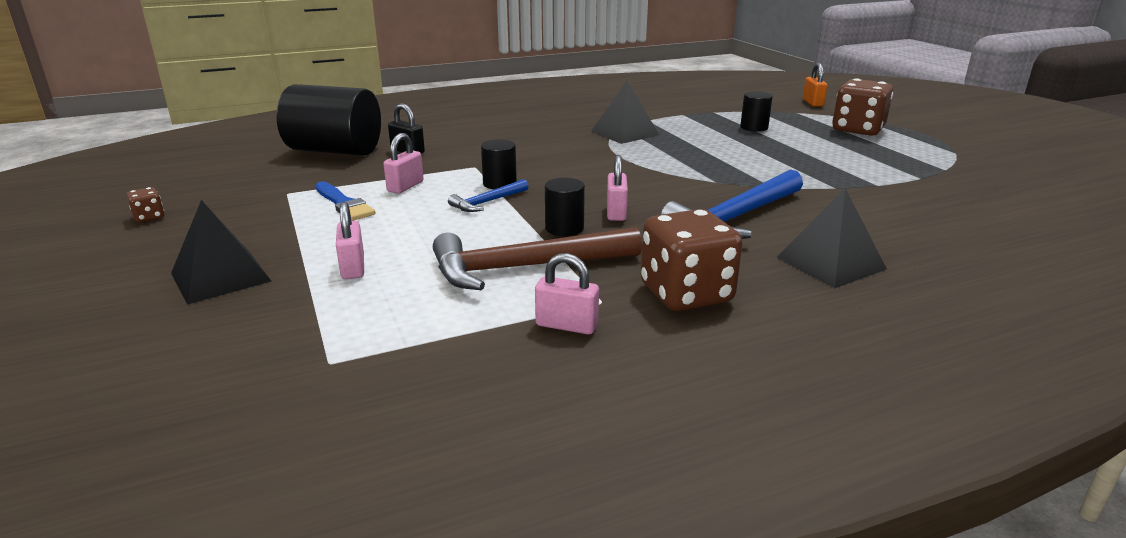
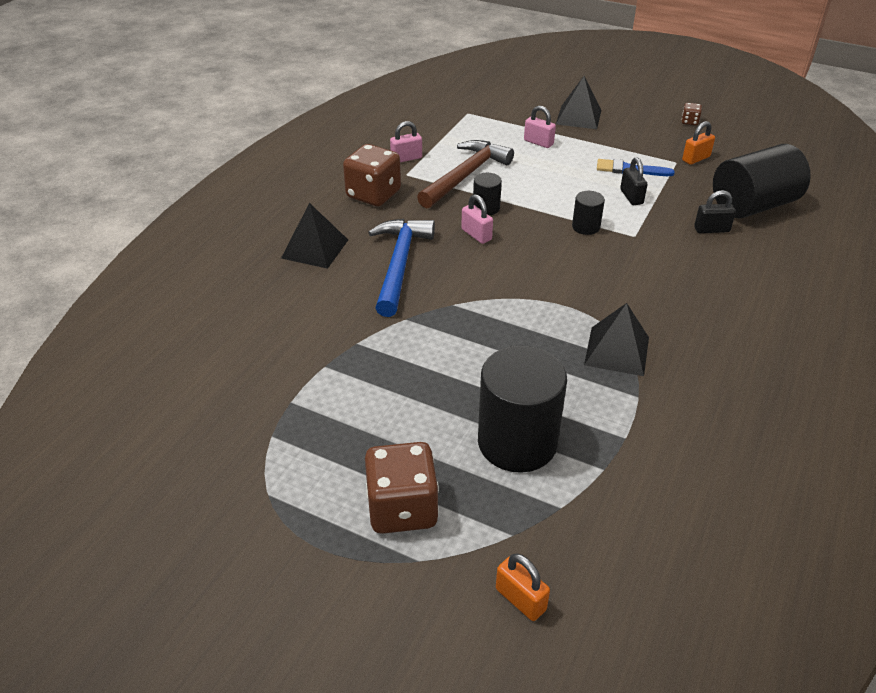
camera: 140 degrees right, 15 degrees up
(263, 189) = (696, 158): none -> orange padlock
(405, 186) = (631, 197): pink padlock -> black padlock
(487, 202) = (561, 207): blue hammer -> none
(754, 127) = (517, 442): black cylinder -> black cylinder, size x2.13

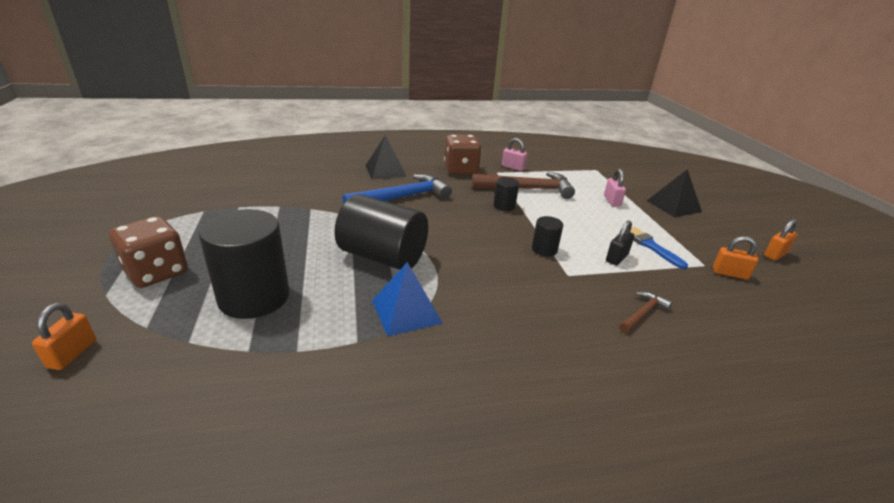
camera: 50 degrees right, 10 degrees down
(476, 235) = (469, 211): pink padlock -> none
(617, 351) = (406, 311): black pyramid -> blue pyramid
(689, 122) = (775, 254): brown dice -> orange padlock
(711, 229) = (643, 313): black padlock -> brown hammer
(753, 206) = (723, 328): black cylinder -> black cylinder (382, 257)

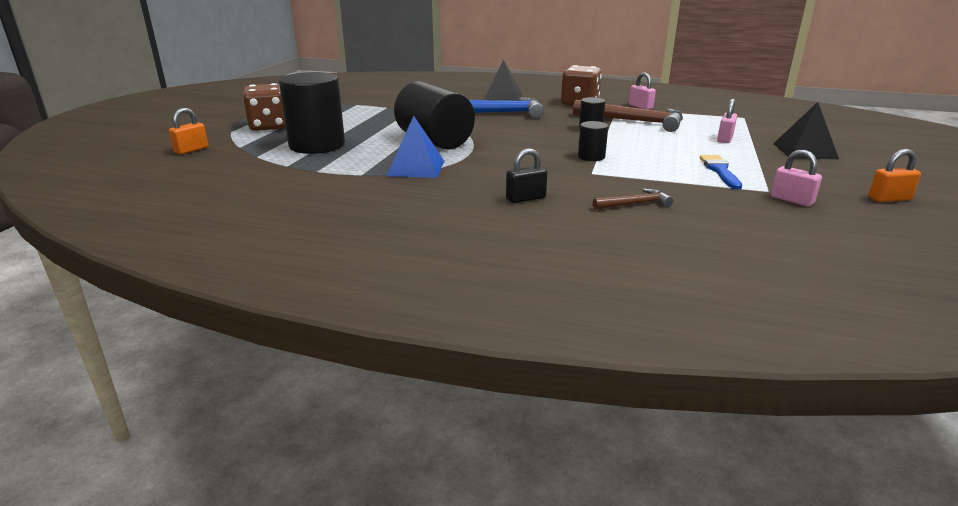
camera: 30 degrees right, 5 degrees down
(617, 258) = (664, 172): black padlock -> black padlock (525, 198)
(729, 273) = (791, 200): orange padlock -> pink padlock

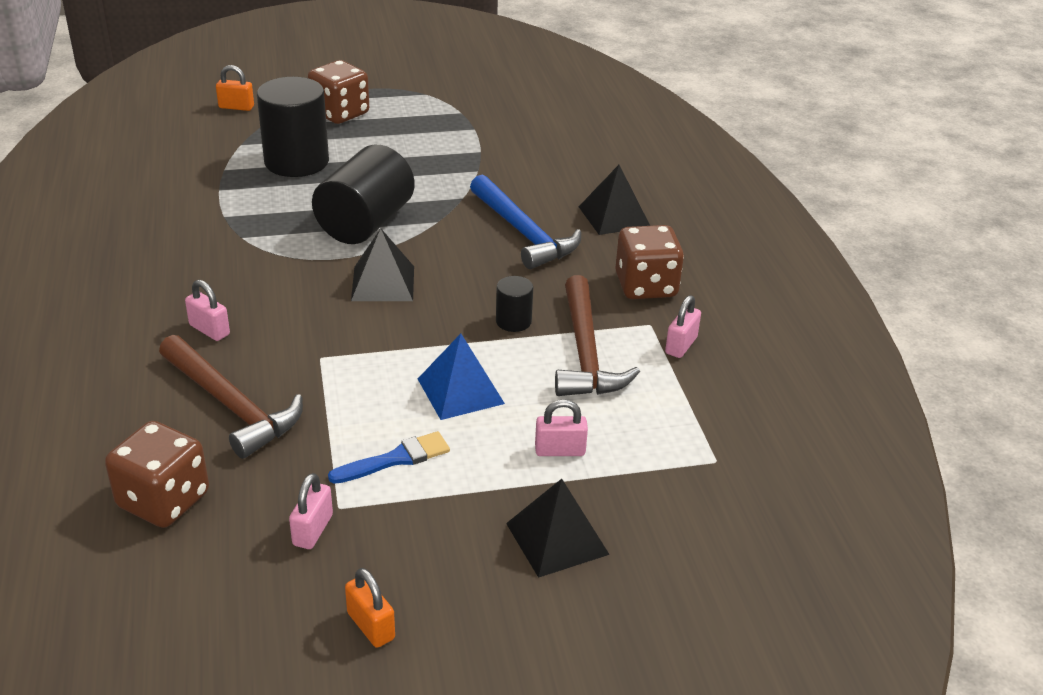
camera: 60 degrees right, 10 degrees up
(416, 168) = (263, 240): blue pyramid -> blue pyramid (460, 391)
(516, 147) = (383, 283): none -> black pyramid
(525, 198) = (209, 330): black padlock -> pink padlock
(591, 157) = (384, 345): black cylinder -> none
(635, 204) = (231, 406): brown hammer -> brown hammer, size x2.00
(748, 239) = (163, 500): none -> brown dice

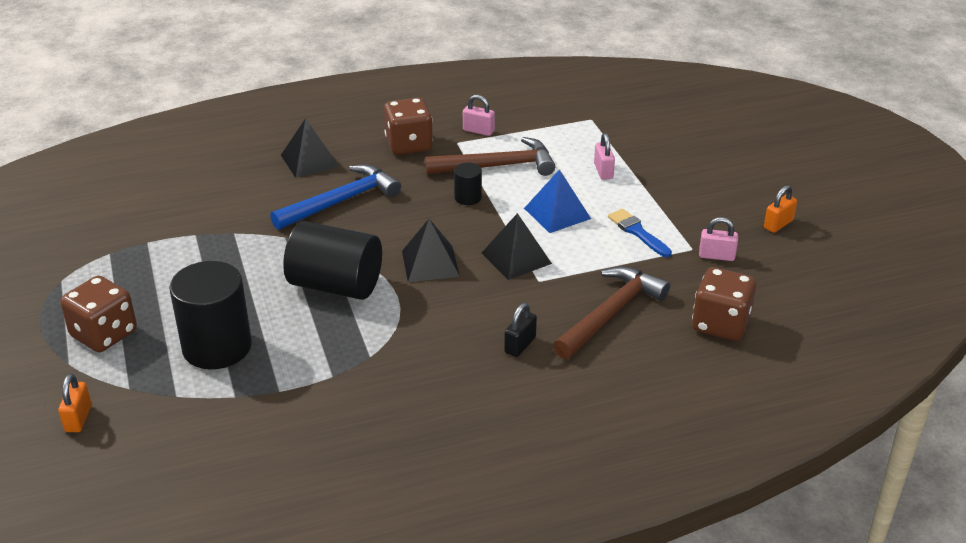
camera: 95 degrees left, 0 degrees up
(209, 330) = (520, 345): pink padlock -> black padlock
(557, 538) = (680, 168): black pyramid -> black pyramid (516, 258)

